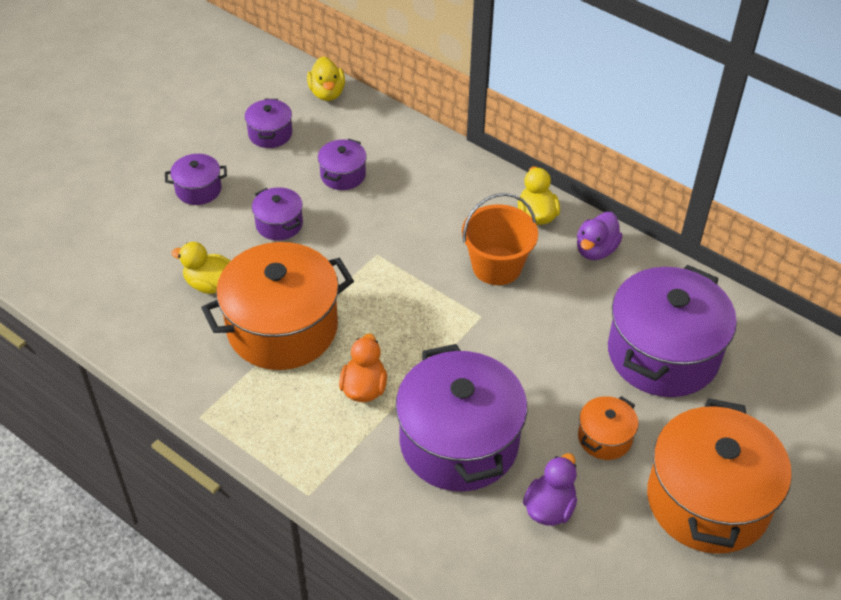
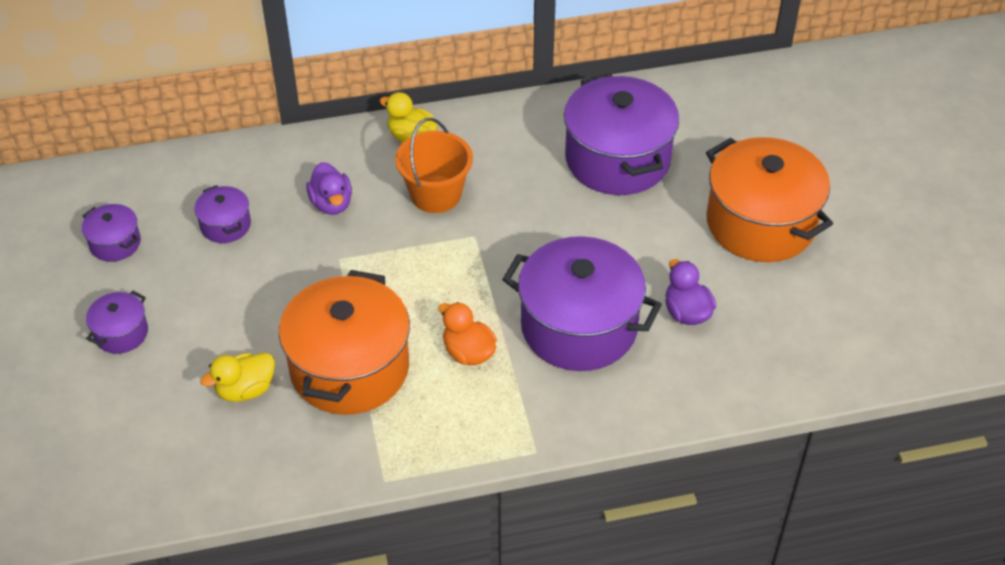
camera: 50 degrees left, 0 degrees up
(279, 224) = (231, 301): purple pot -> none
(327, 93) = (114, 175): yellow duck -> none
(596, 250) = (484, 128): purple duck -> purple duck (331, 204)
(604, 438) = (657, 241): orange pot -> none

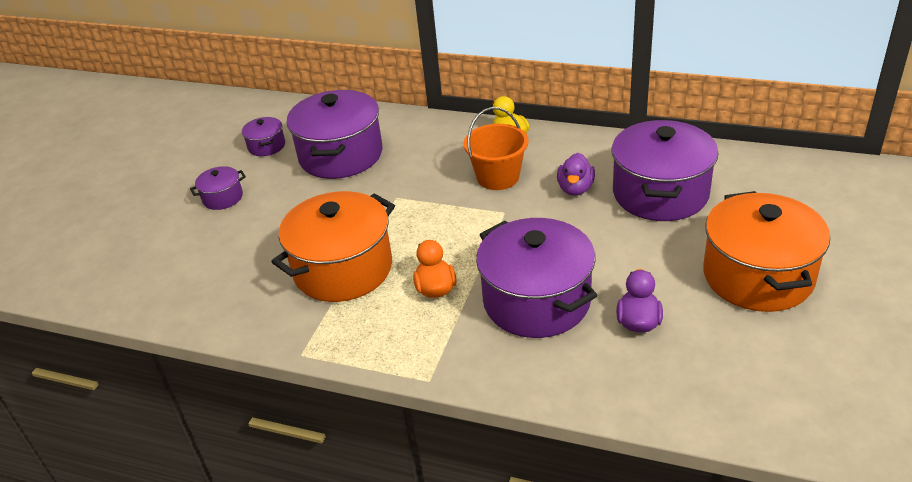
camera: 35 degrees right, 10 degrees down
(225, 225) = (341, 155): purple pot -> purple pot, size x2.18
(245, 390) = (264, 258): yellow duck -> none
(331, 204) = (420, 162): purple duck -> purple duck (575, 189)

